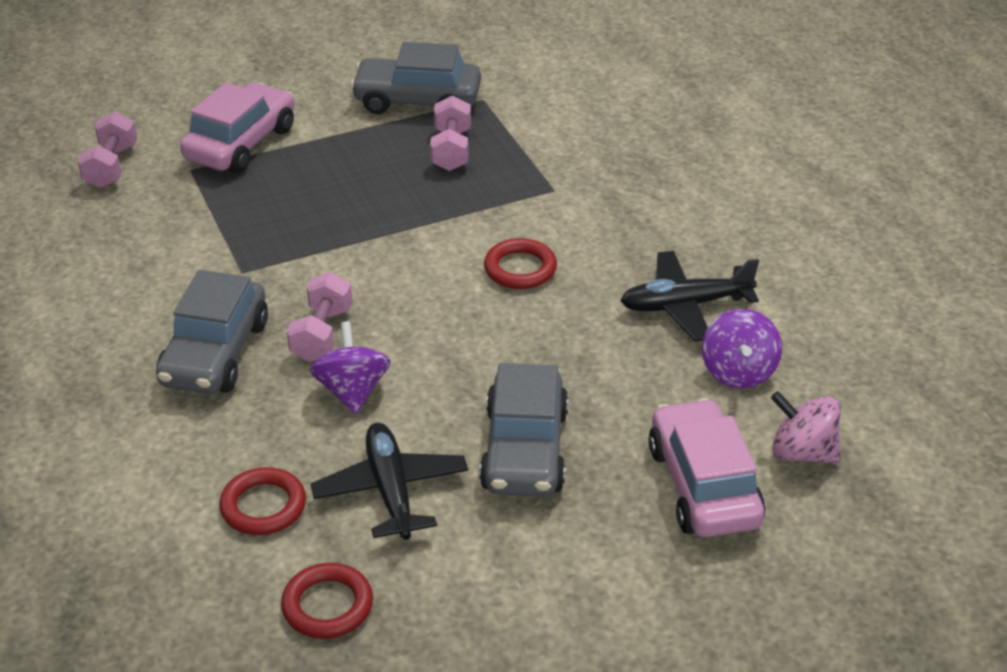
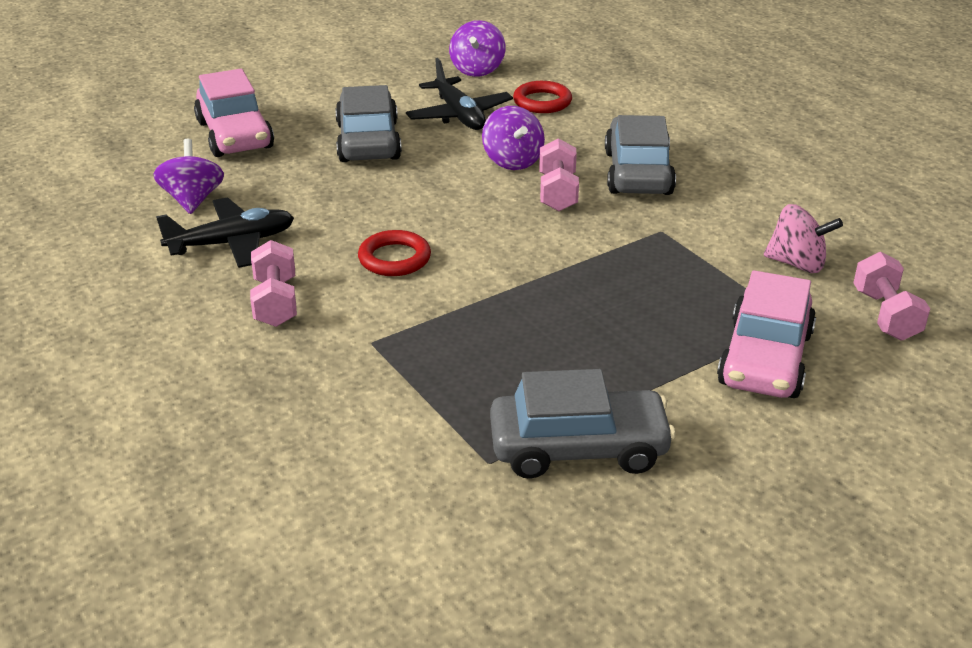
camera: 170 degrees right, 5 degrees down
(327, 605) = (477, 70): red ring -> purple spinning top
(451, 150) = (506, 379): pink dumbbell -> pink dumbbell (276, 302)
(802, 452) = (155, 157): pink spinning top -> pink spinning top (797, 264)

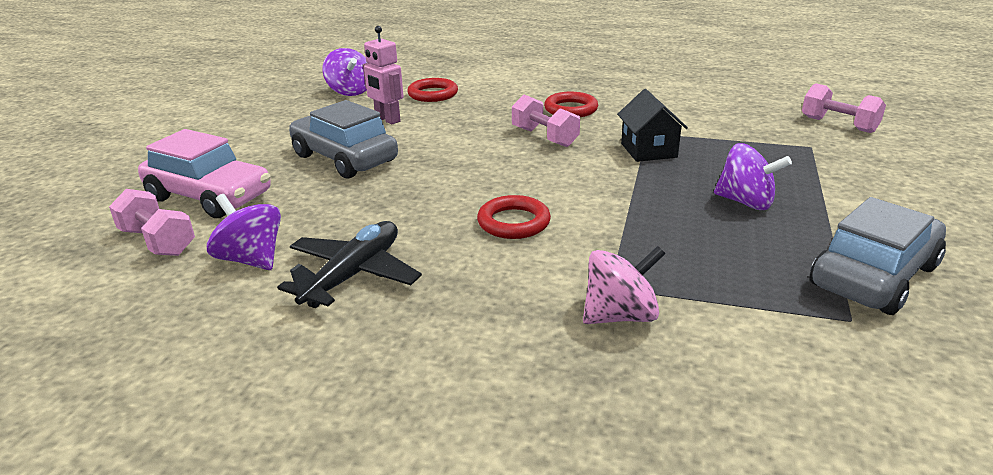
camera: 40 degrees left, 5 degrees down
(276, 302) = (478, 299): pink dumbbell -> pink dumbbell (158, 242)
(459, 115) = (387, 119): black plane -> pink robot
(512, 161) = (478, 131): purple spinning top -> purple spinning top (746, 202)
(624, 249) = (648, 150): none -> black house
(638, 173) = (571, 109): grey car -> red ring
(765, 359) = (841, 172): pink car -> none
(797, 264) = (749, 119): pink spinning top -> pink spinning top (620, 315)

